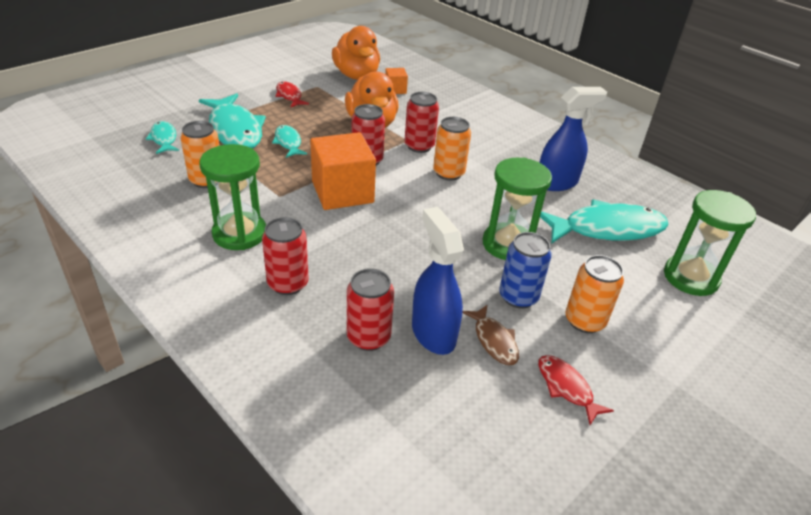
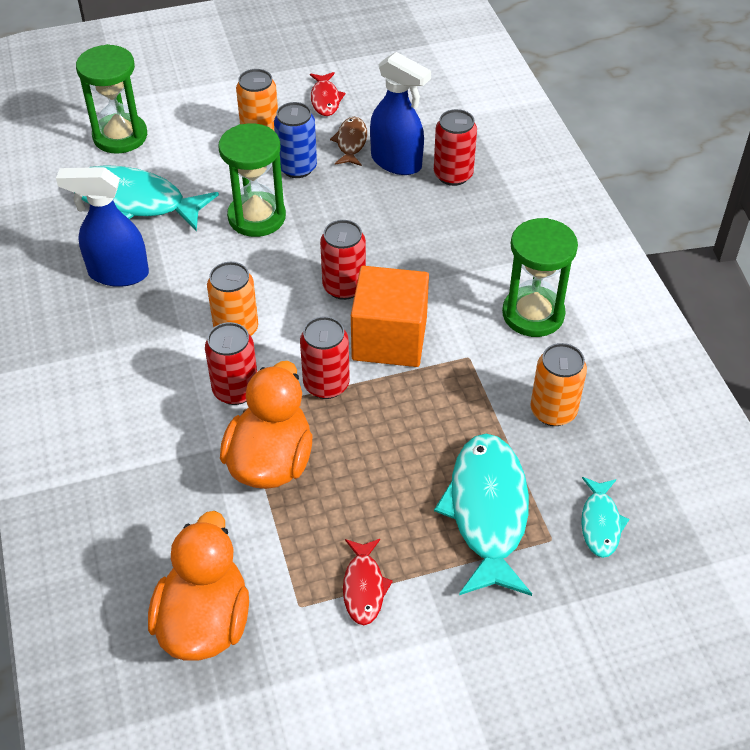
camera: 150 degrees left, 10 degrees up
(288, 142) = (418, 456): turquoise fish -> none
(288, 283) = (502, 242): red can -> red can (344, 287)
(395, 89) = (166, 548): orange cube -> none
(433, 333) = (397, 162): blue spray bottle -> blue spray bottle turned 60 degrees counterclockwise

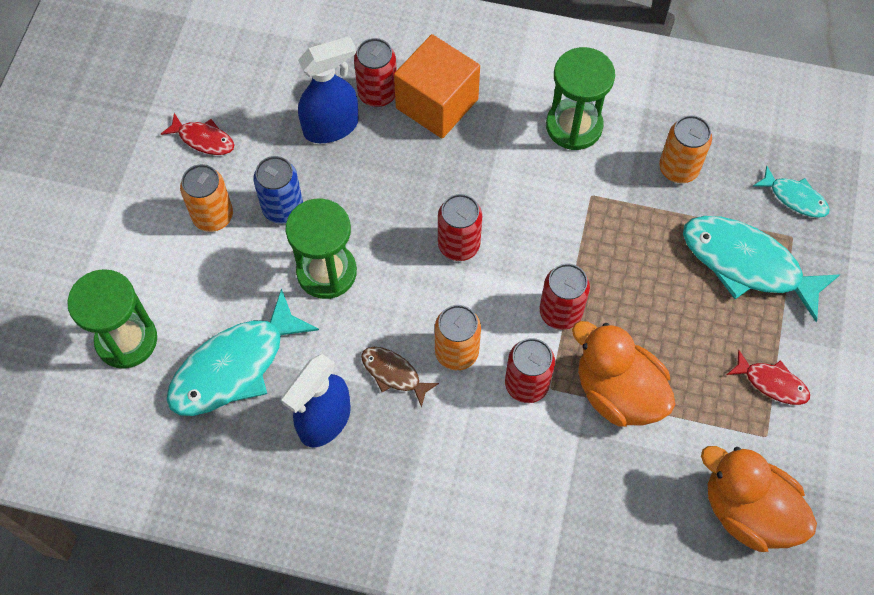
camera: 60 degrees left, 15 degrees up
(351, 142) = (279, 149): brown fish -> brown fish (393, 374)
(389, 339) = (538, 241): orange cube -> orange cube (437, 104)

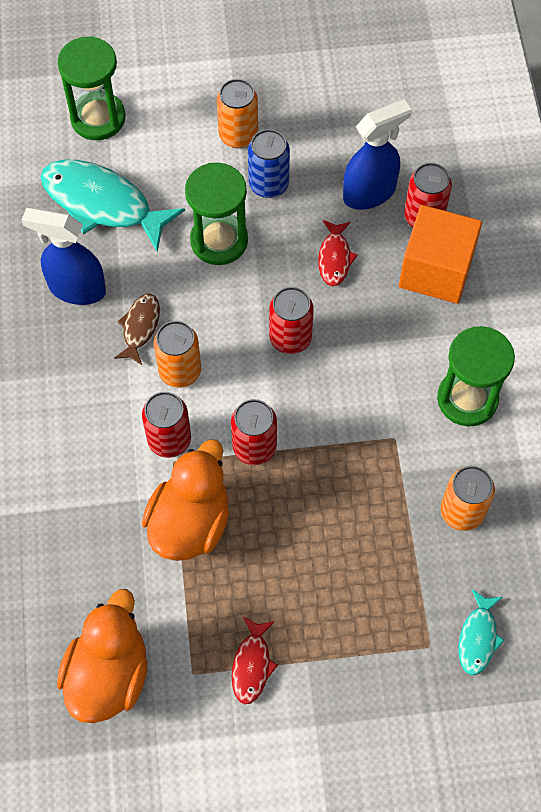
camera: 70 degrees right, 0 degrees up
(203, 139) = (311, 99): red fish -> red fish (335, 258)
(331, 127) = (370, 192): blue spray bottle -> blue spray bottle turned 75 degrees counterclockwise
(747, 264) = (377, 608): turquoise fish -> none

